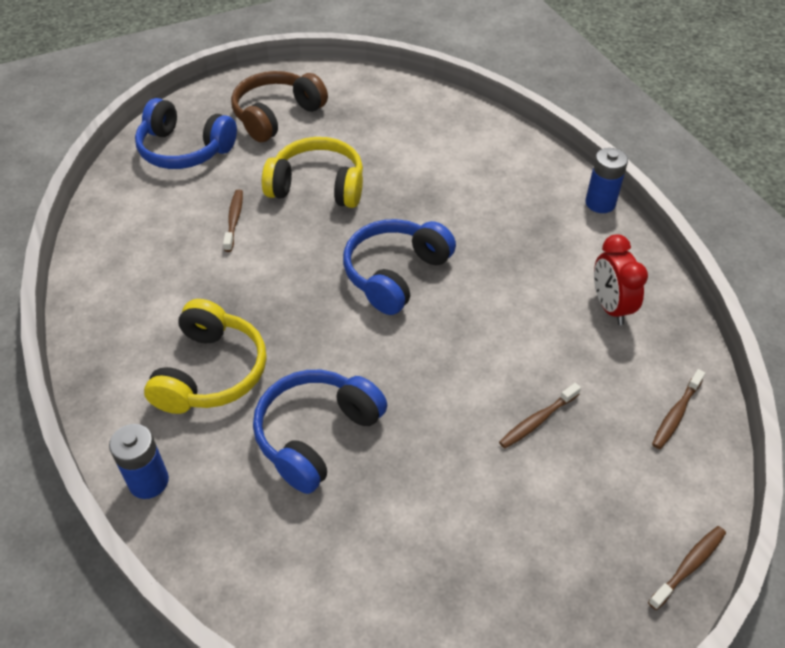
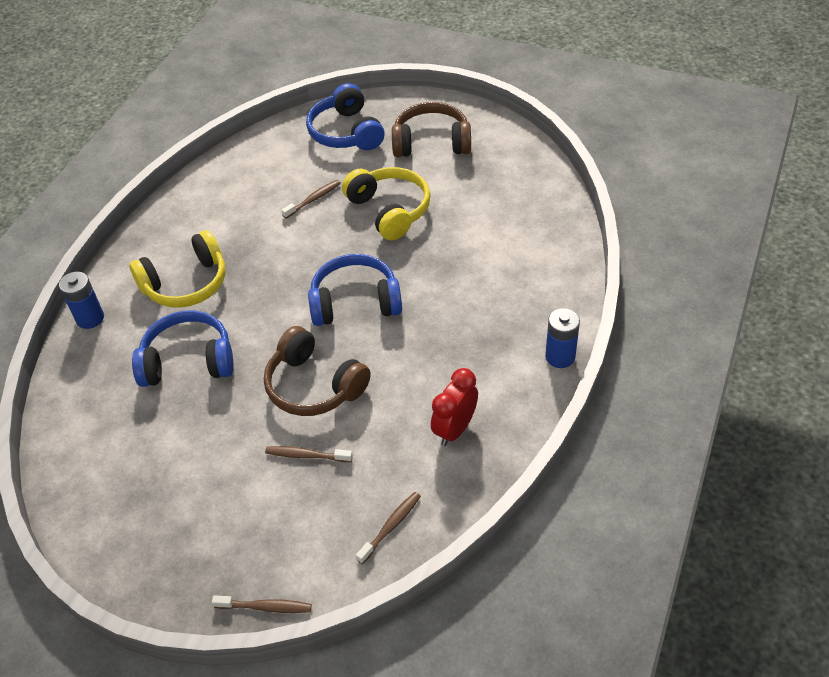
camera: 50 degrees right, 0 degrees up
(460, 363) = (314, 386): none -> brown headphones
(676, 414) = (391, 526): brown toothbrush -> brown toothbrush turned 135 degrees clockwise

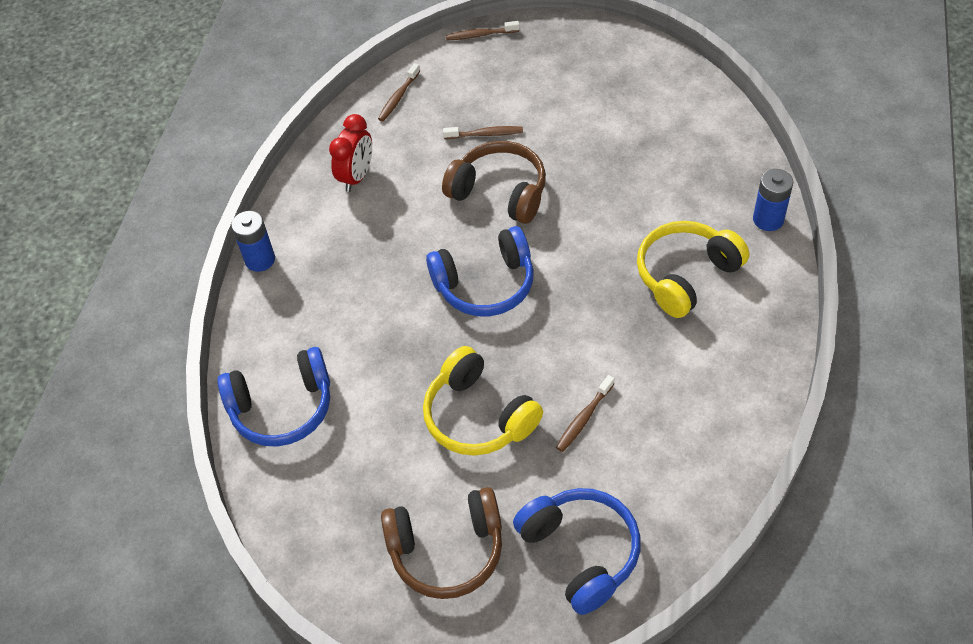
camera: 170 degrees right, 5 degrees up
(188, 361) = (636, 194): blue headphones -> blue headphones (282, 408)

